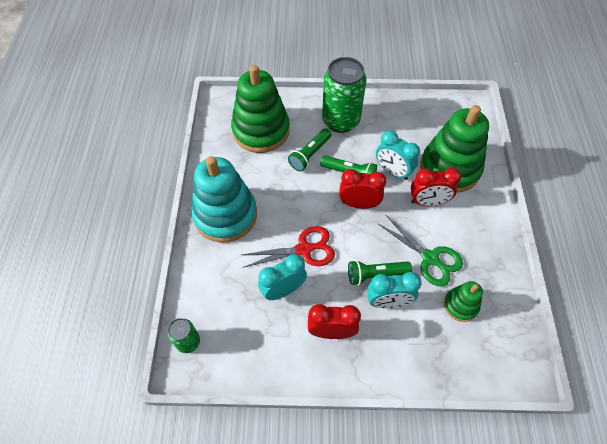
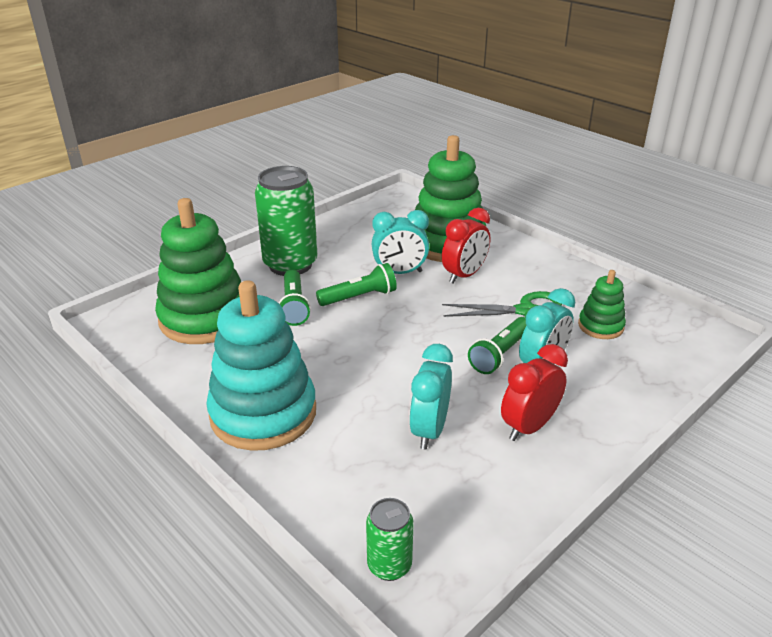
camera: 45 degrees left, 25 degrees down
(304, 249) = (400, 382): red scissors -> none
(359, 204) = (403, 313): red clock -> none

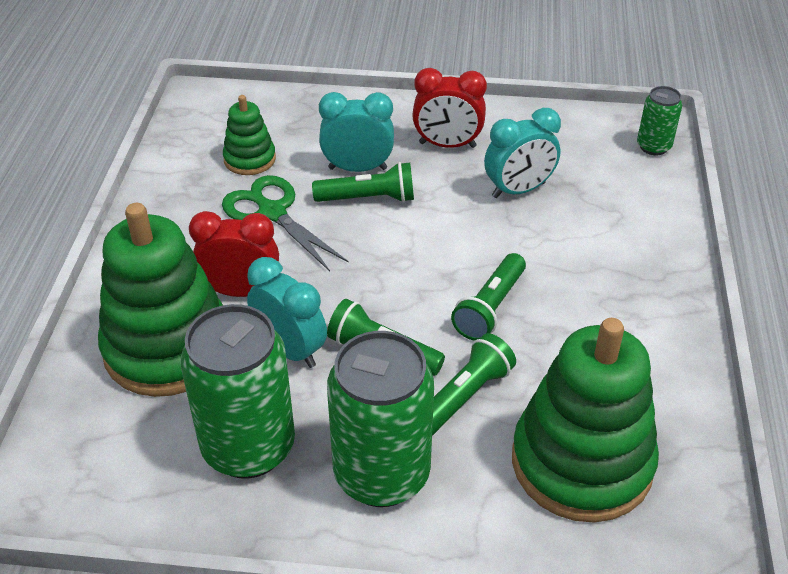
camera: 130 degrees left, 10 degrees up
(263, 413) = (632, 295): turquoise stacking toy -> none
(337, 348) = (490, 308): none -> green flashlight
(356, 241) = (248, 447): none -> green can

